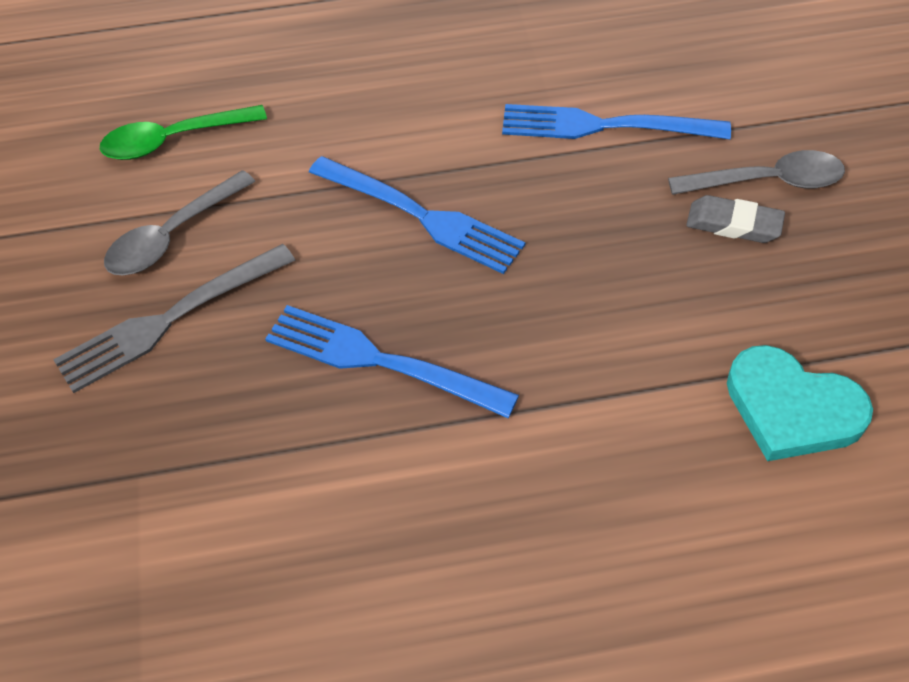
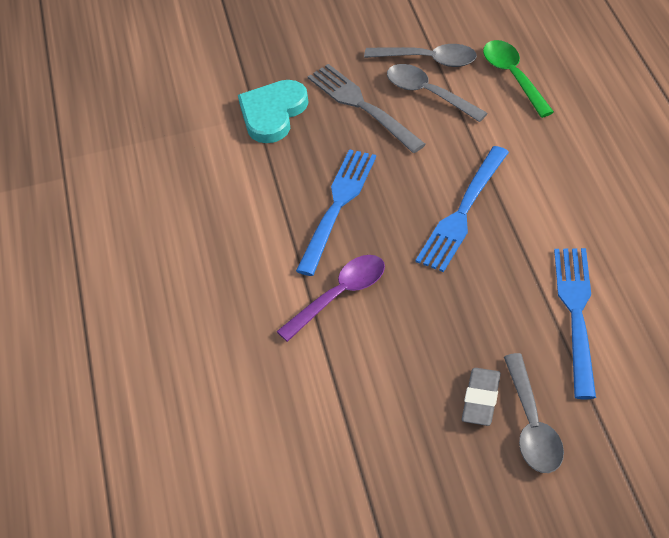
camera: 90 degrees right, 5 degrees down
(98, 230) = (429, 60): none -> grey spoon
(556, 365) = (340, 295): none -> purple spoon
(792, 408) = (311, 429): turquoise heart -> turquoise heart (273, 113)

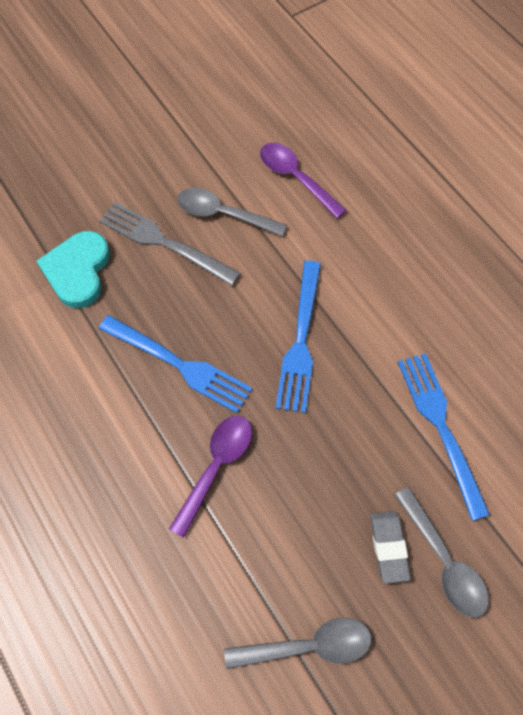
camera: 25 degrees left, 15 degrees up
(337, 206) = (179, 364): blue fork -> blue fork turned 120 degrees clockwise
(429, 60) = (210, 176): grey spoon -> grey spoon (308, 645)
(513, 76) = (295, 178): green spoon -> purple spoon

